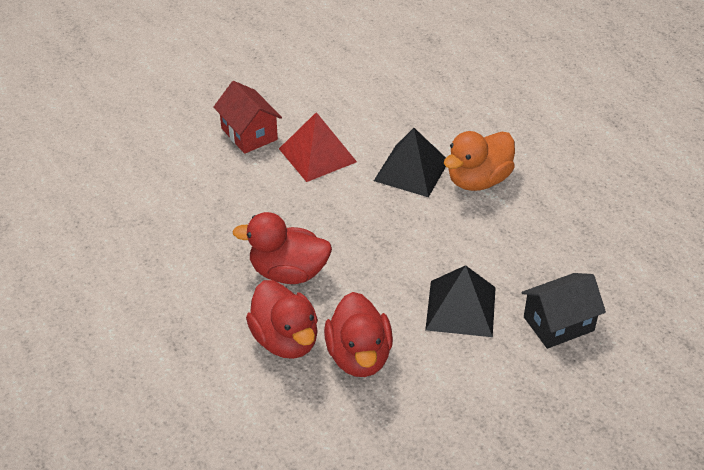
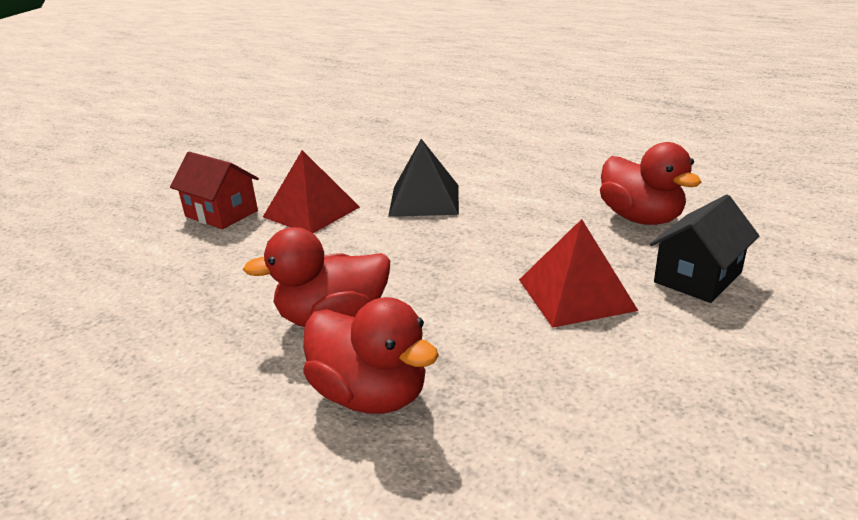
camera: 20 degrees left, 15 degrees down
(359, 356) = (489, 382): red duck -> red duck (640, 218)
(461, 308) = (576, 294): black pyramid -> red pyramid
(478, 180) = (500, 191): orange duck -> none

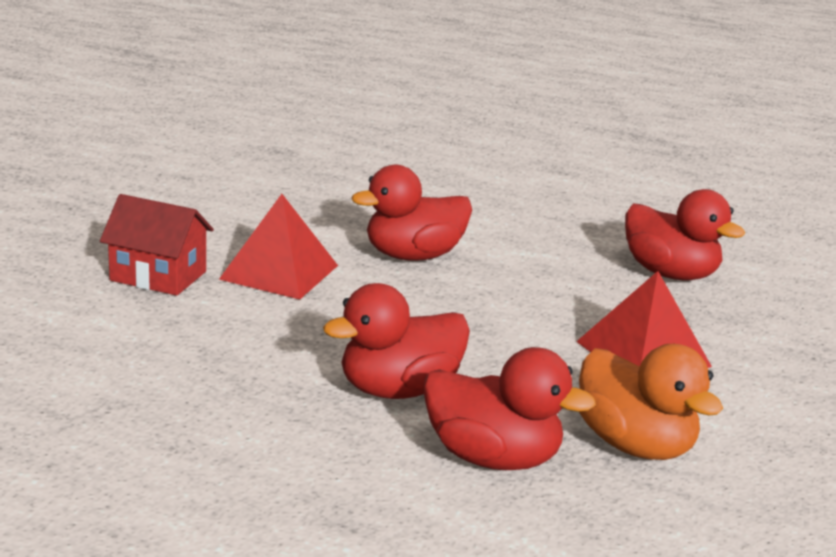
camera: 20 degrees left, 5 degrees down
(424, 200) = (413, 256): black pyramid -> red duck
(516, 391) = (634, 445): none -> orange duck
(698, 277) = (754, 333): black house -> none

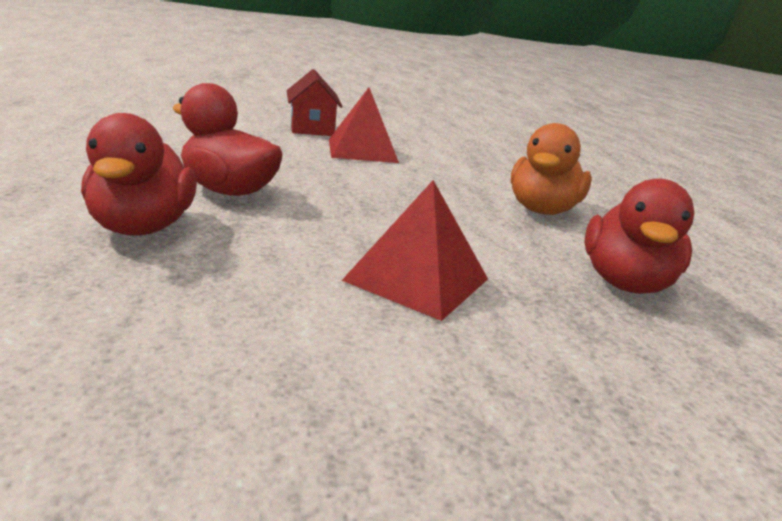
camera: 60 degrees right, 0 degrees up
(413, 256) = (454, 181): red duck -> none
(634, 445) = (213, 286): orange duck -> orange duck (542, 210)

